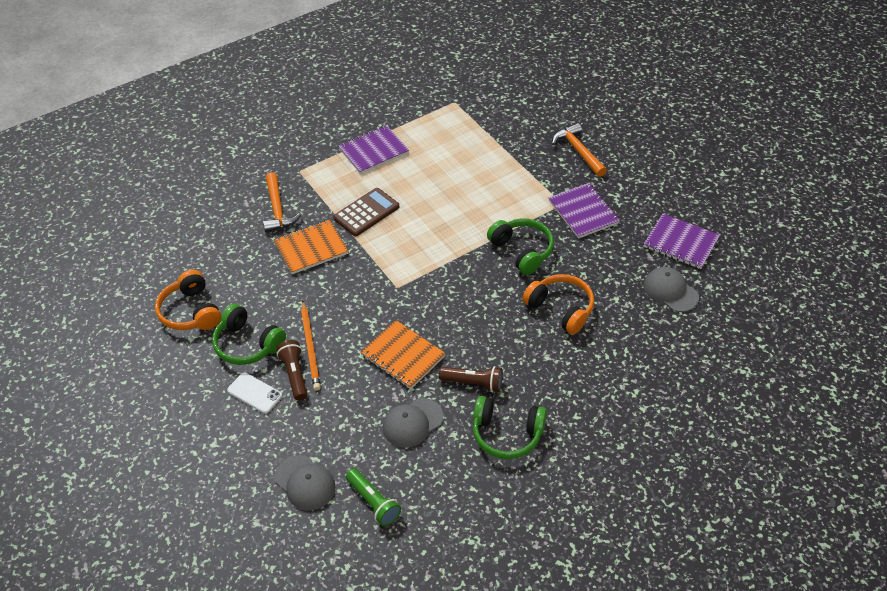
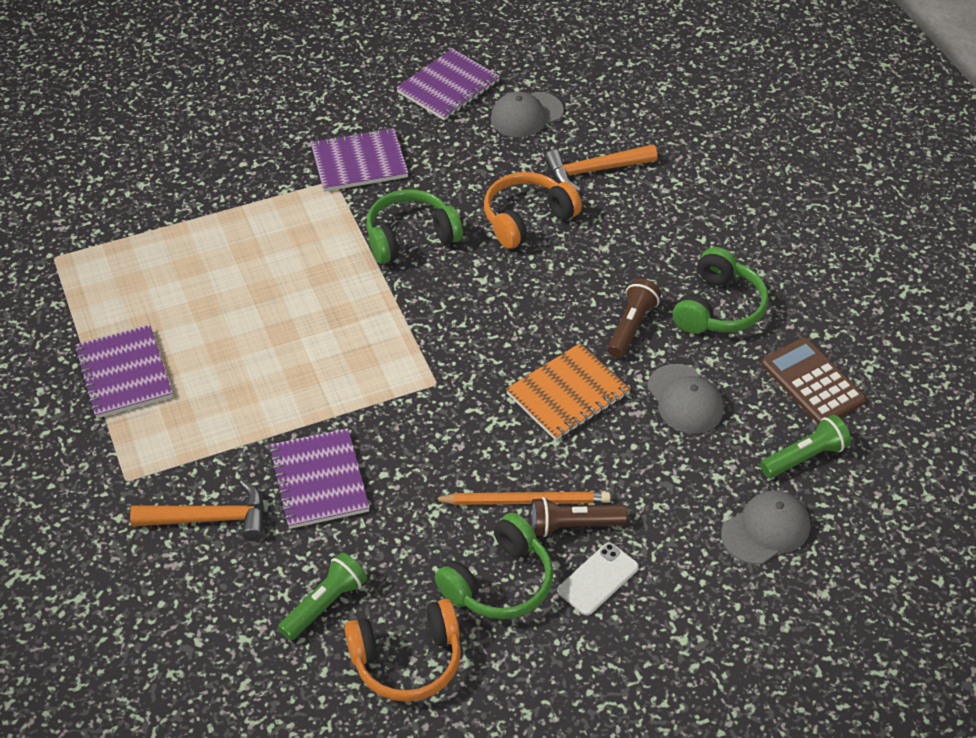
camera: 80 degrees left, 0 degrees up
(225, 269) = (325, 604): none -> green flashlight
(311, 248) = (319, 481): orange notebook -> purple notebook
(366, 212) = (265, 400): brown calculator -> brown calculator (812, 382)
(578, 151) = (235, 143): orange hammer -> orange hammer (594, 171)

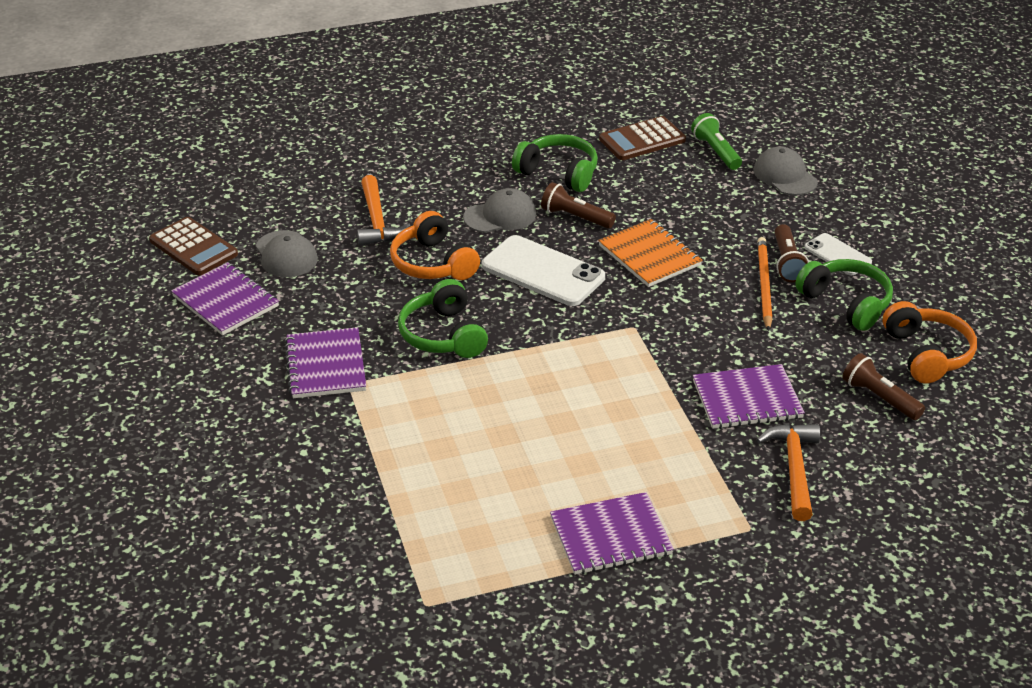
camera: 85 degrees left, 10 degrees down
(325, 604) = (879, 398): green flashlight -> brown flashlight
(524, 304) = (543, 272): none -> white phone
(528, 55) = (193, 247): none -> brown calculator
(685, 399) = (657, 198): grey cap -> grey cap (500, 216)

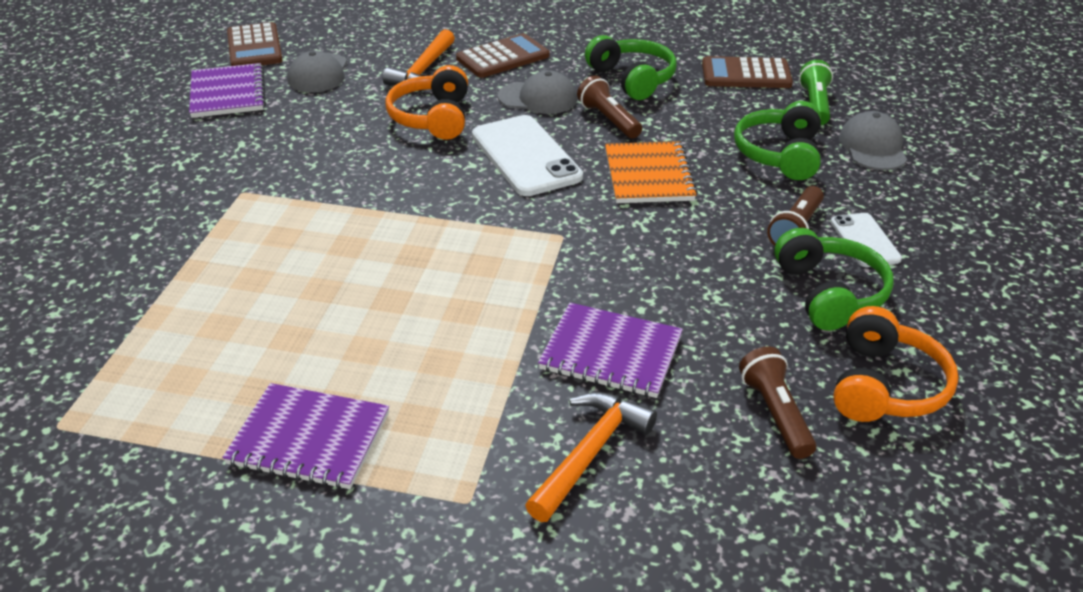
camera: 30 degrees right, 0 degrees up
(325, 365) = (242, 170): purple notebook -> none
(431, 186) = (503, 57): none -> brown calculator
(443, 335) = (372, 180): green headphones -> green headphones (780, 154)
(764, 285) = (747, 242): orange pencil -> none

